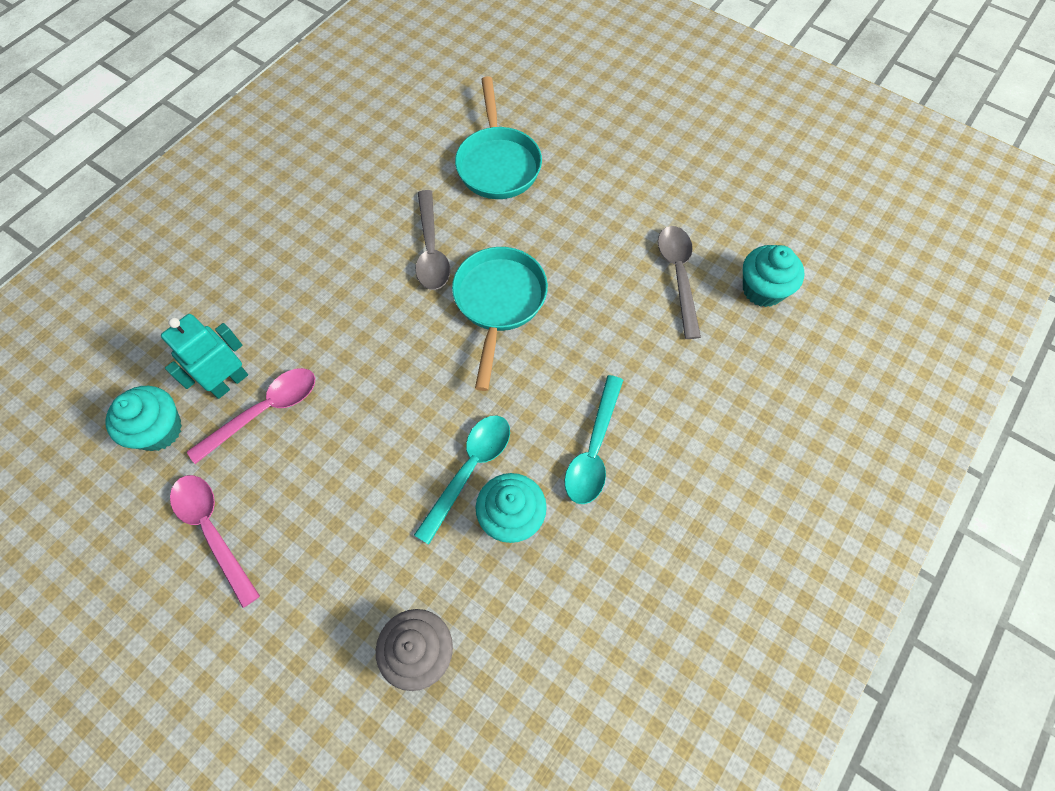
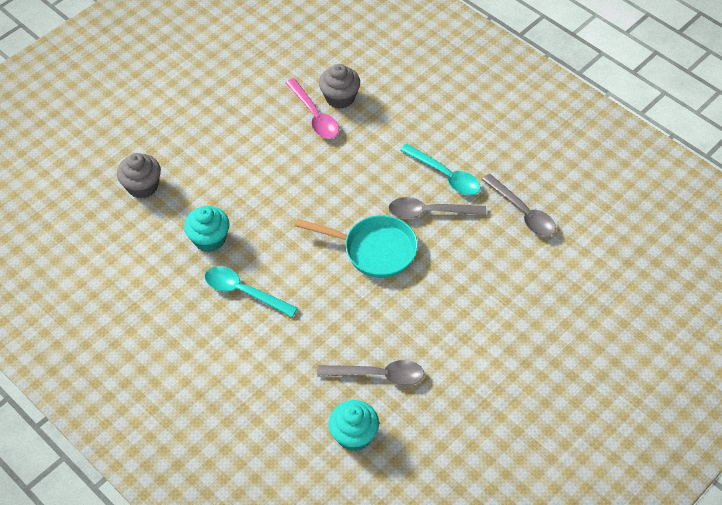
camera: 100 degrees right, 10 degrees down
(159, 430) = (313, 66): turquoise cupcake -> none
(213, 531) = (241, 93): pink spoon -> none
(229, 382) = (340, 98): turquoise robot -> grey cupcake
(422, 159) = (522, 212): none -> grey spoon
(469, 470) = (247, 220): turquoise spoon -> turquoise spoon (445, 175)
(498, 163) = (512, 264): turquoise pan -> none

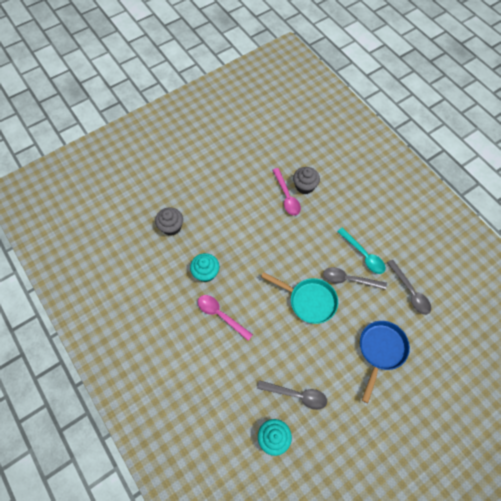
camera: 10 degrees right, 10 degrees up
(244, 292) = (221, 315): turquoise spoon -> pink spoon
(492, 296) = (380, 351): none -> blue pan

